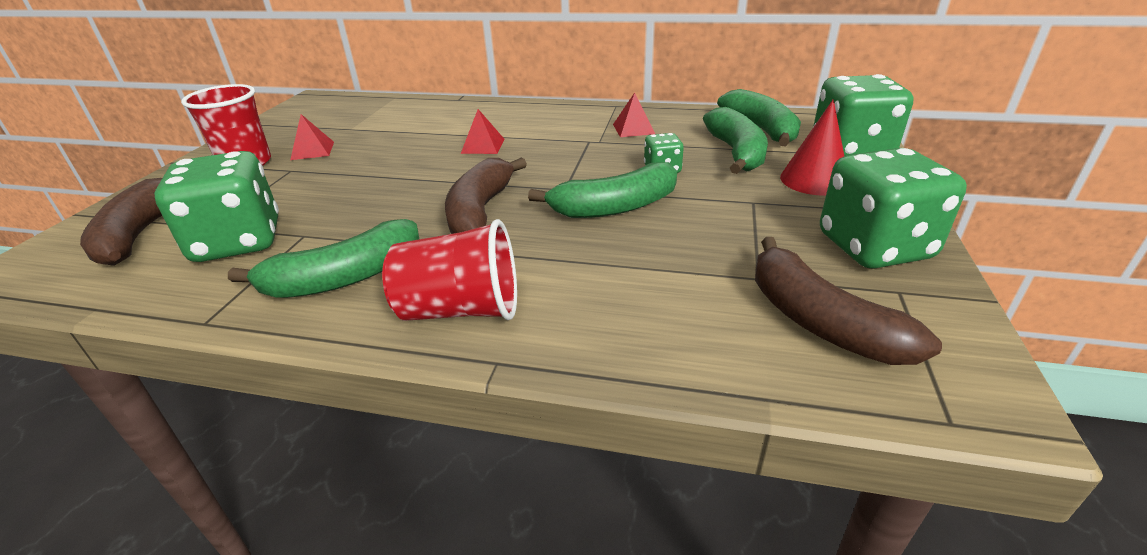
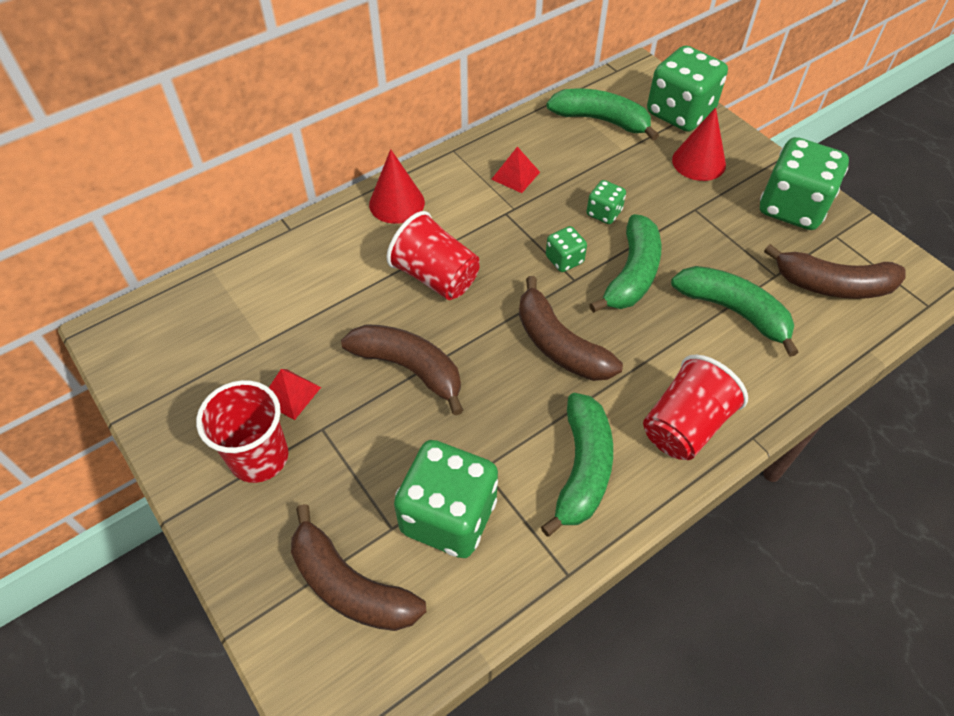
camera: 50 degrees left, 20 degrees up
(380, 172) = (409, 368): none -> brown banana
(483, 146) = (435, 277): red pyramid -> red cup
(532, 111) = (397, 203): none -> red cone
(579, 176) = (564, 260): none -> green dice
(736, 153) = (622, 161): green banana -> green banana (733, 311)

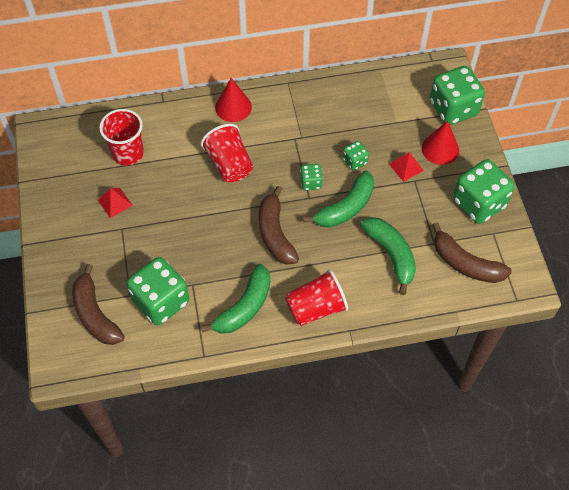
camera: 25 degrees right, 5 degrees up
(259, 457) = (83, 231): red cup -> red cup (128, 153)
(409, 368) = (184, 213): brown banana -> none
(515, 175) = (316, 115): red pyramid -> red pyramid (406, 167)
(601, 120) = (396, 95): green banana -> none

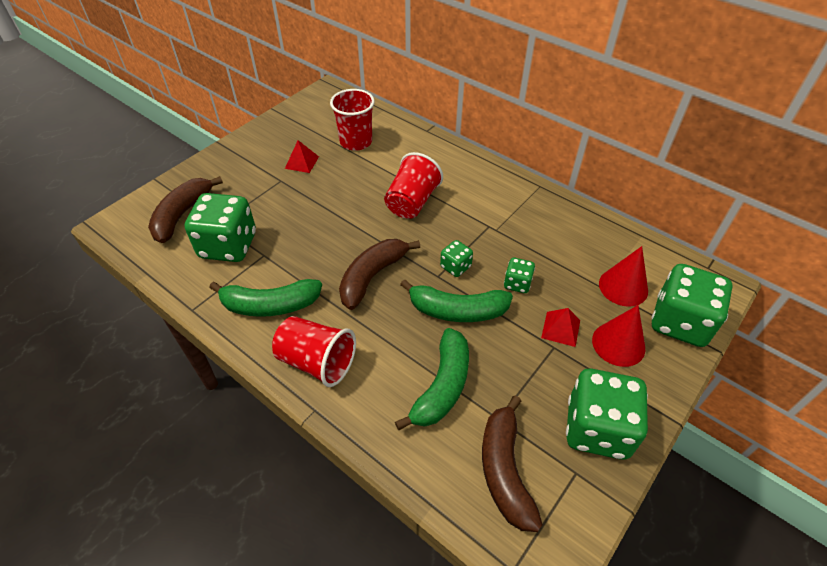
camera: 50 degrees right, 10 degrees down
(233, 107) = (471, 170): red cone -> red cone (623, 287)

